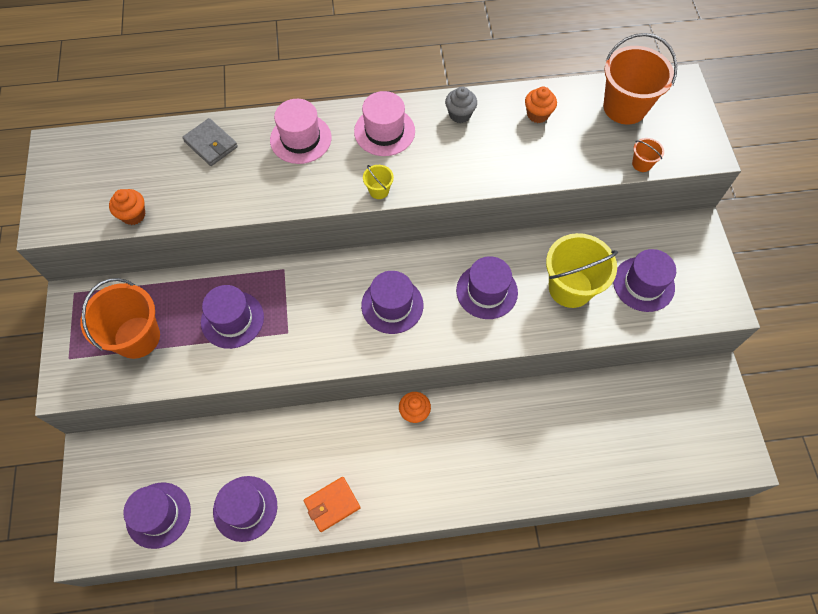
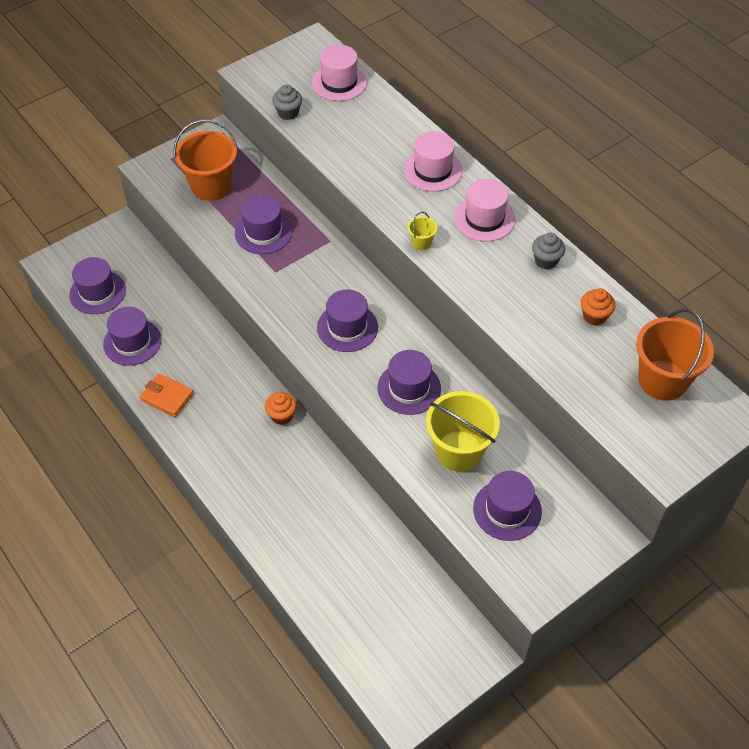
camera: 60 degrees right, 10 degrees down
(130, 153) = (339, 82): none -> pink hat
(133, 215) = (288, 113): orange cupcake -> grey cupcake
(211, 144) = (384, 121): grey wallet -> none
(642, 164) = (604, 419): orange bucket -> none

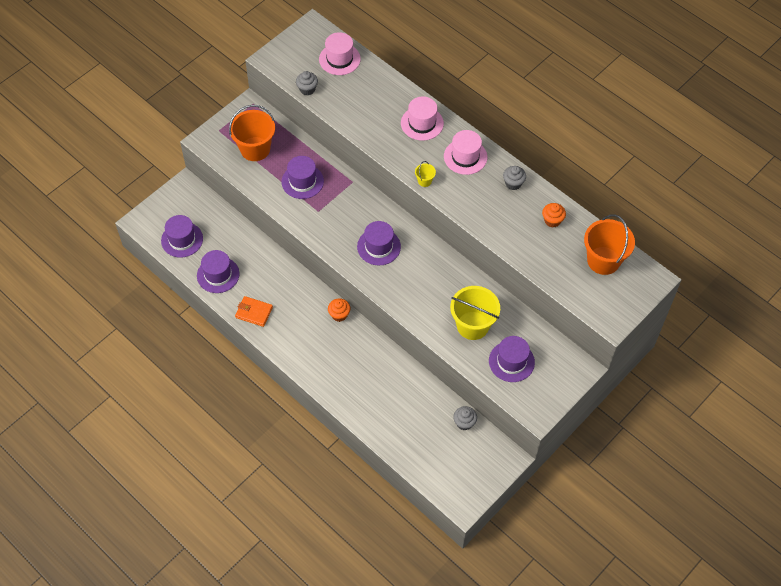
camera: 10 degrees left, 5 degrees up
(409, 388) = (430, 285): purple hat -> none
(427, 591) = (464, 423): none -> grey cupcake

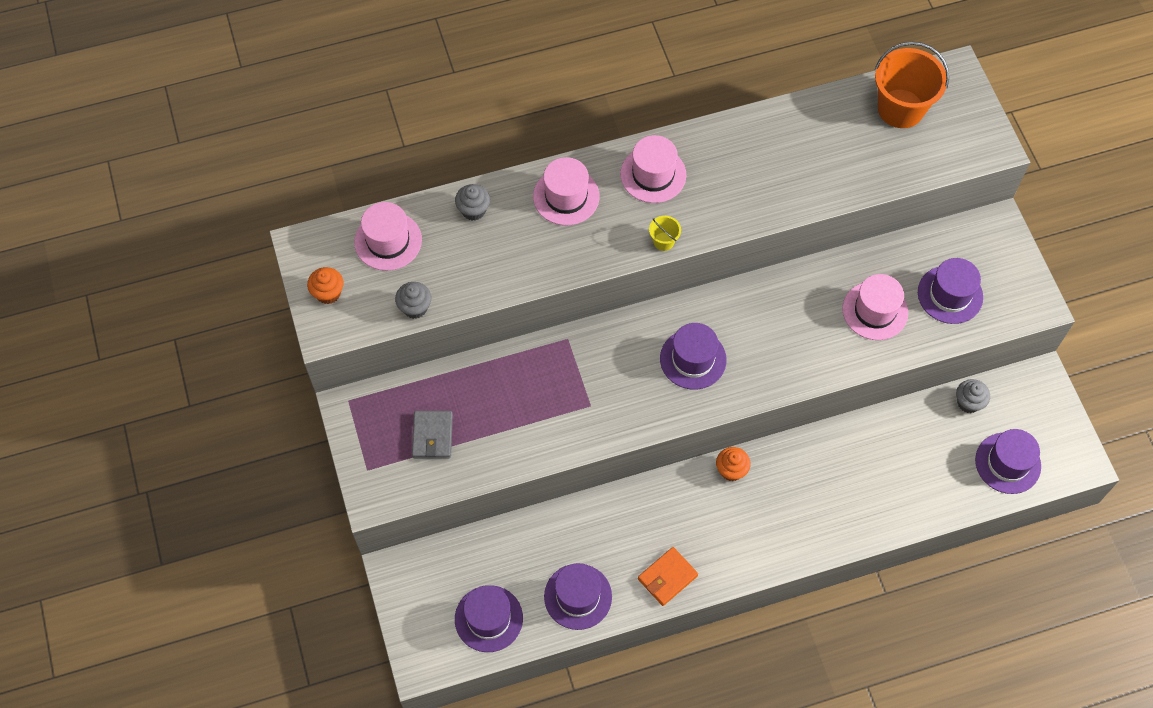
camera: 60 degrees left, 5 degrees up
(255, 149) = (432, 436): orange bucket -> grey wallet
(302, 181) = (528, 401): purple hat -> purple hat (1007, 463)
(472, 325) = (875, 311): yellow bucket -> pink hat
(513, 183) = (728, 143): grey cupcake -> grey cupcake (473, 210)
(552, 220) = (811, 131): orange cupcake -> orange cupcake (328, 293)

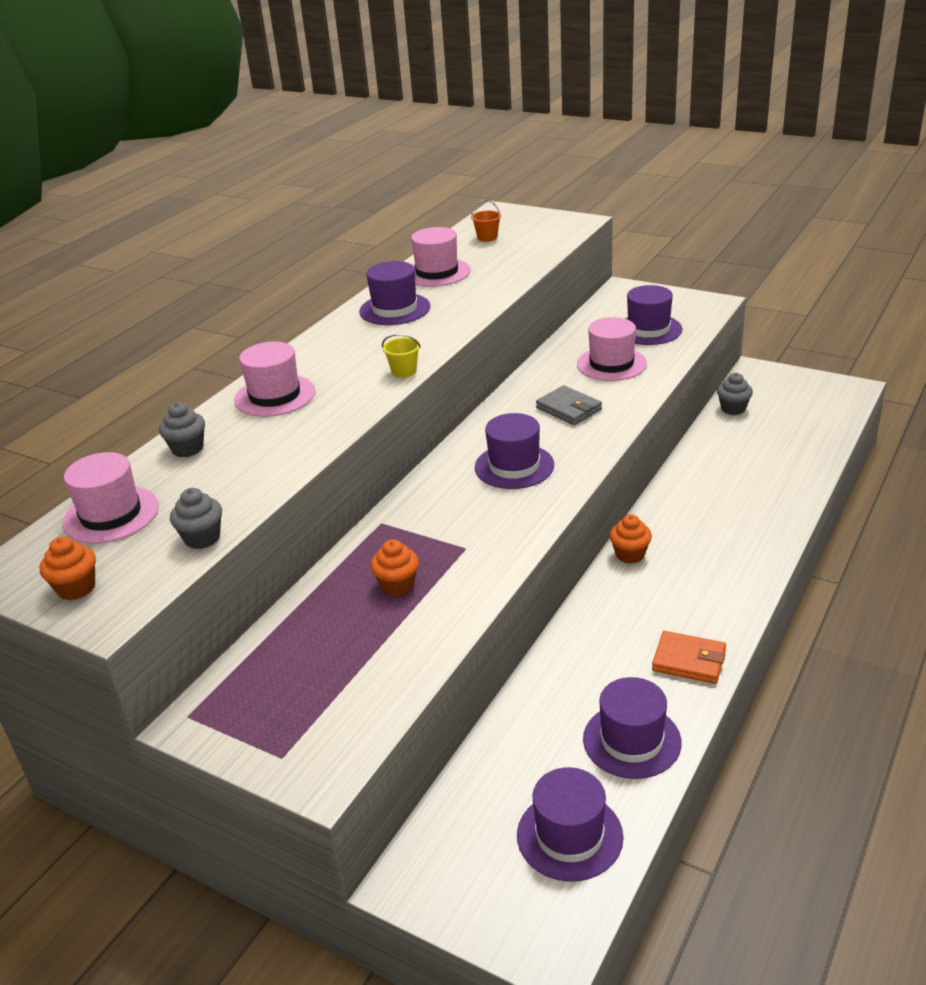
camera: 40 degrees left, 30 degrees down
(432, 436) = (328, 675): grey wallet -> grey wallet (569, 409)
(526, 401) = (397, 585): none -> orange cupcake
(653, 174) = (340, 348): pink hat -> pink hat (437, 272)
(667, 577) = (689, 660): orange wallet -> orange wallet turned 75 degrees counterclockwise
(900, 108) = (487, 237): orange bucket -> orange bucket, size x0.44
(1007, 463) = (810, 418): purple hat -> purple hat (395, 309)

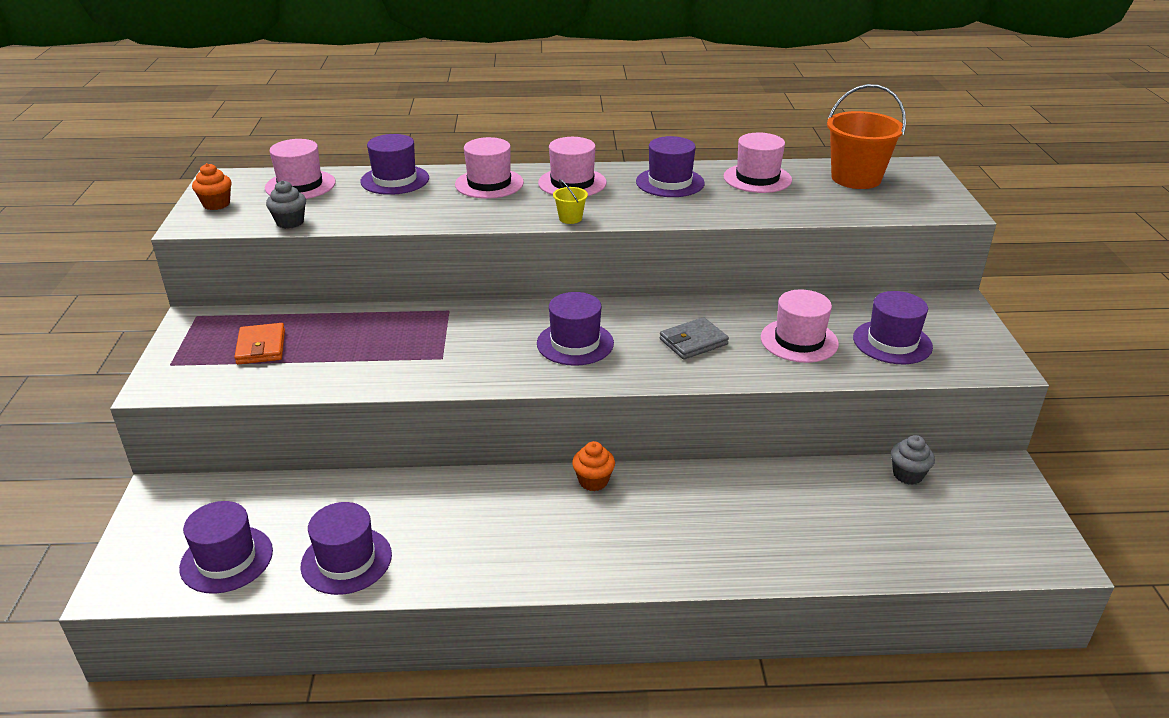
camera: 55 degrees right, 0 degrees up
(187, 449) = (395, 180): grey cupcake -> purple hat
(333, 353) = (572, 183): none -> pink hat
(397, 585) = (375, 344): orange cupcake -> none
(487, 237) = (856, 178): orange bucket -> orange bucket, size x2.29
(569, 409) = (693, 342): grey wallet -> grey wallet turned 45 degrees clockwise
(689, 660) = (467, 564): orange wallet -> orange wallet (261, 347)

